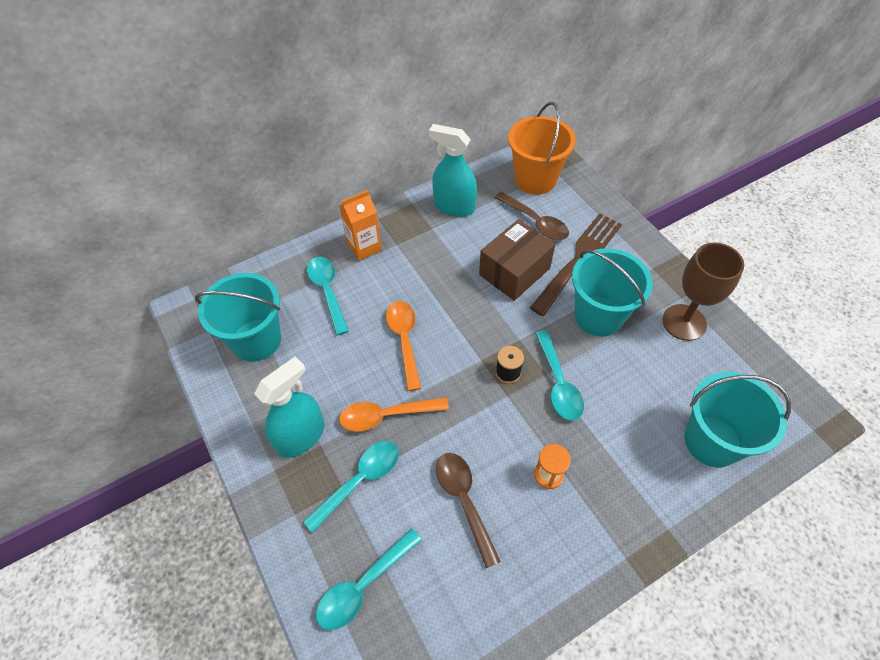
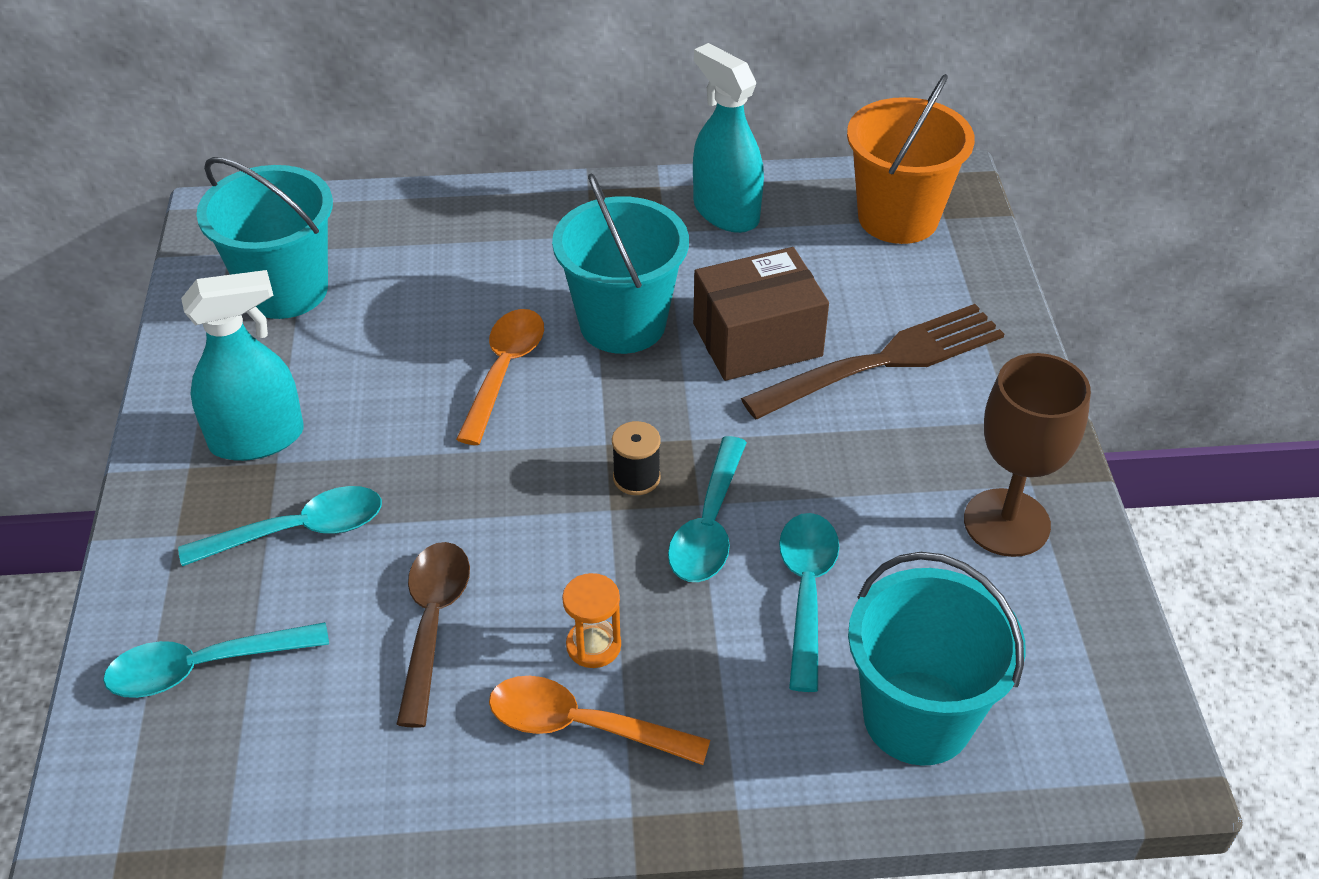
camera: 25 degrees right, 10 degrees down
(327, 291) = (436, 263): turquoise spoon -> turquoise spoon (806, 592)
(364, 246) = (537, 221): orange carton -> none
(386, 415) = (401, 462): orange spoon -> orange spoon (582, 726)
(535, 222) = (849, 281): brown spoon -> none
(598, 316) = (855, 456): turquoise bucket -> turquoise bucket (622, 323)

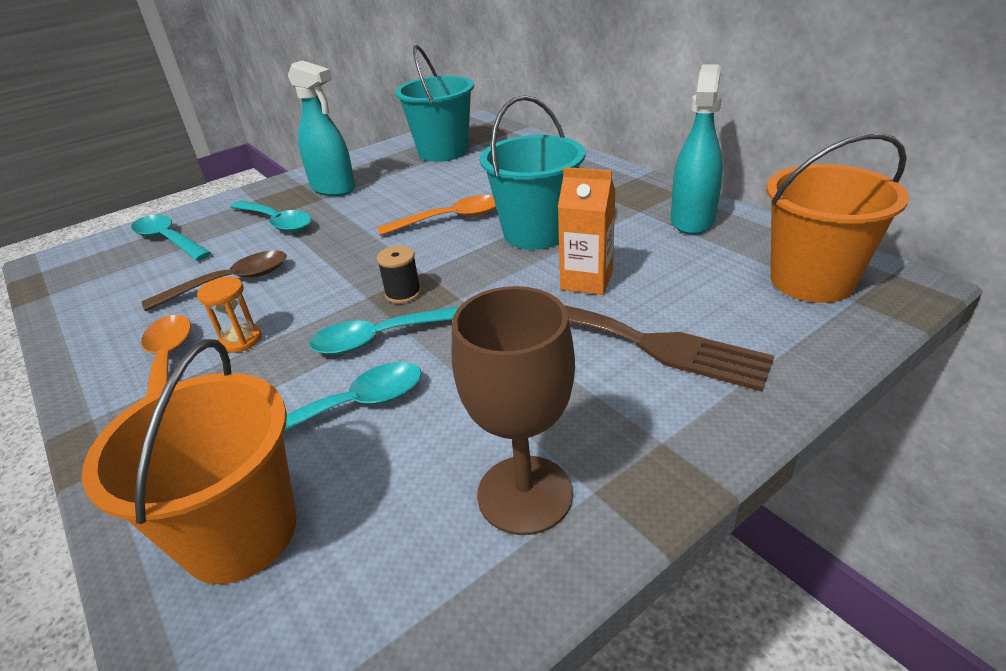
camera: 60 degrees right, 10 degrees down
(757, 339) = (586, 281): brown box -> orange carton
(917, 717) = (240, 533): turquoise bucket -> orange bucket

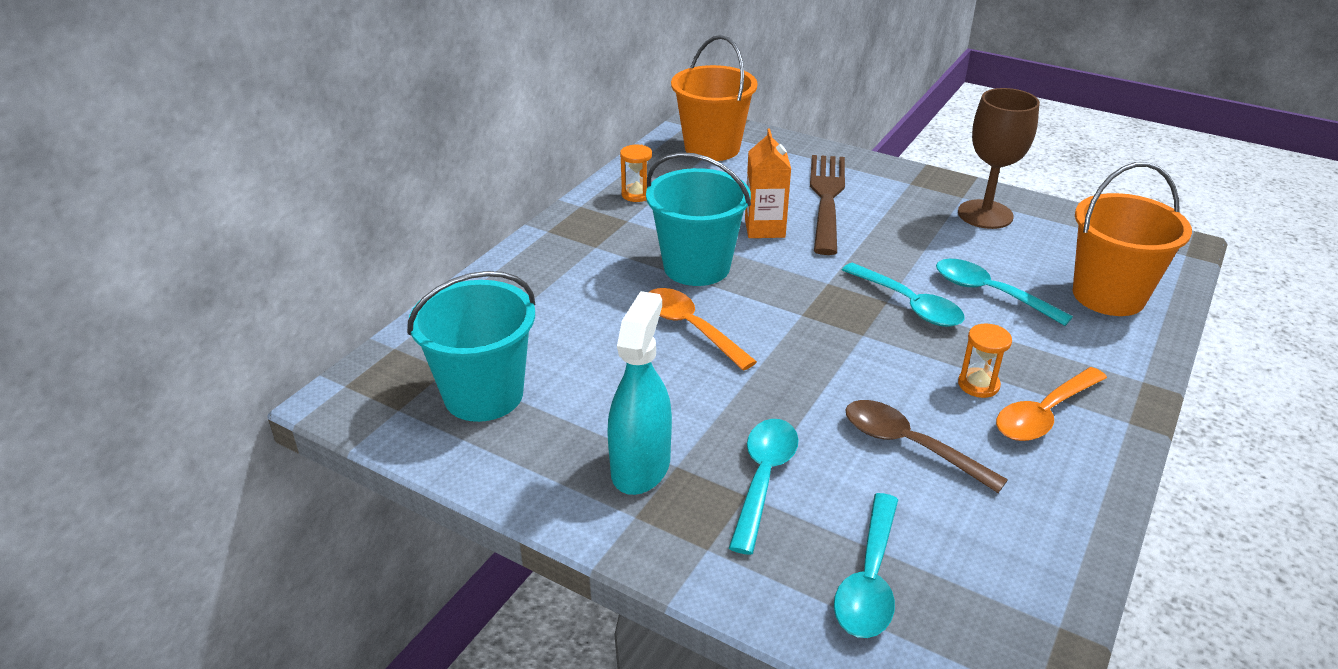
camera: 115 degrees left, 0 degrees up
(403, 293) = (844, 314): black spool -> none
(692, 220) = (637, 194): turquoise spray bottle -> orange hourglass

